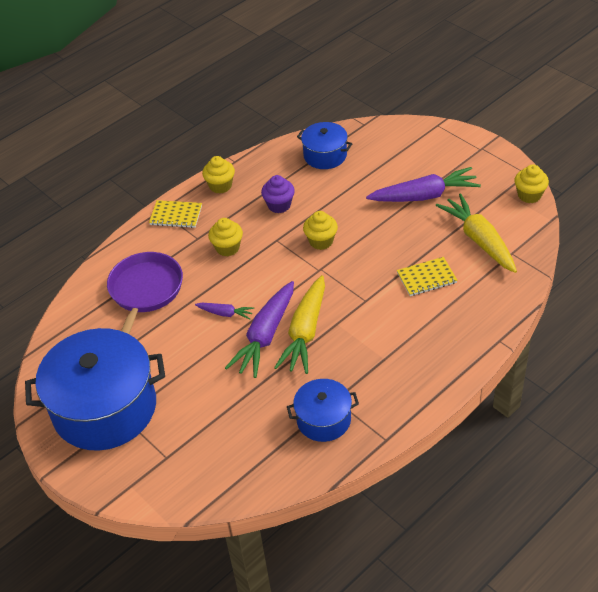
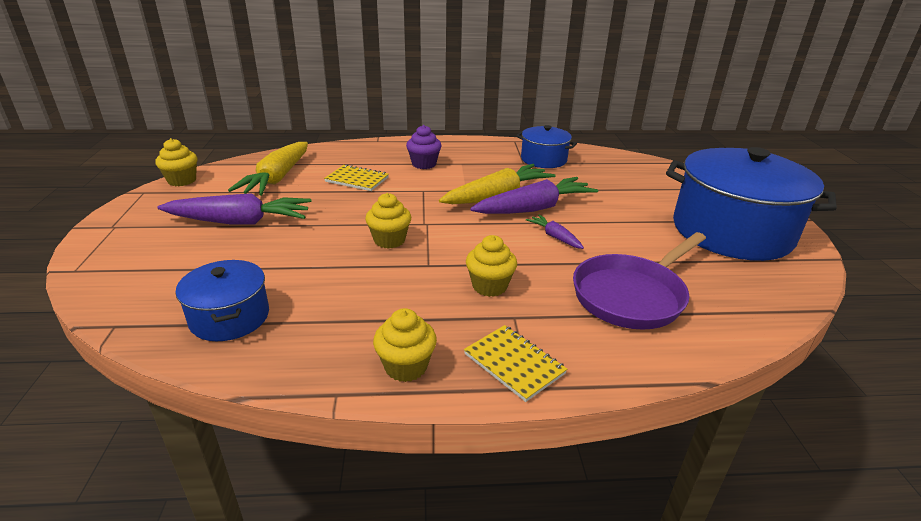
camera: 145 degrees left, 15 degrees down
(279, 205) = (374, 295): purple cupcake -> purple cupcake (424, 164)
(425, 195) = (240, 222): purple carrot -> purple carrot turned 150 degrees clockwise

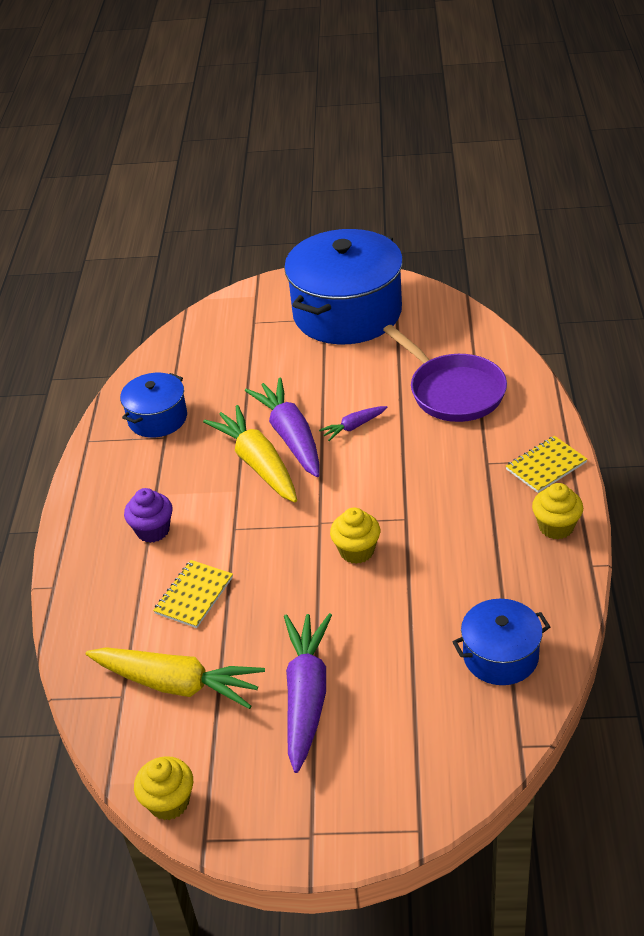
camera: 80 degrees left, 10 degrees up
(489, 286) = (442, 476): yellow cupcake -> none

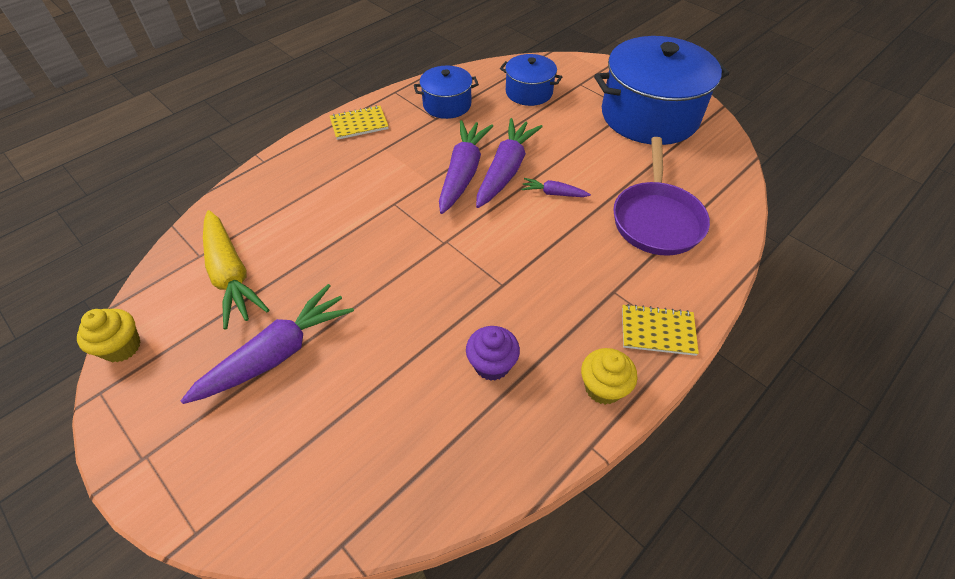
camera: 40 degrees right, 10 degrees up
(153, 530) = (352, 169): purple cupcake -> purple cupcake (492, 365)
(194, 595) = (316, 227): yellow notebook -> yellow notebook (359, 124)
(257, 463) = (463, 172): yellow carrot -> purple carrot
(356, 551) = (441, 280): yellow cupcake -> none
(500, 656) = (426, 453): blue pot -> blue pot (529, 92)

